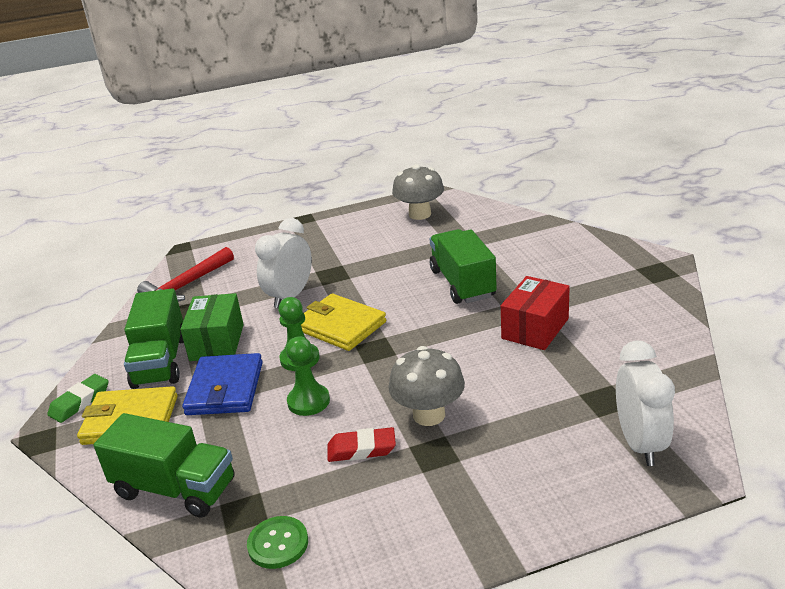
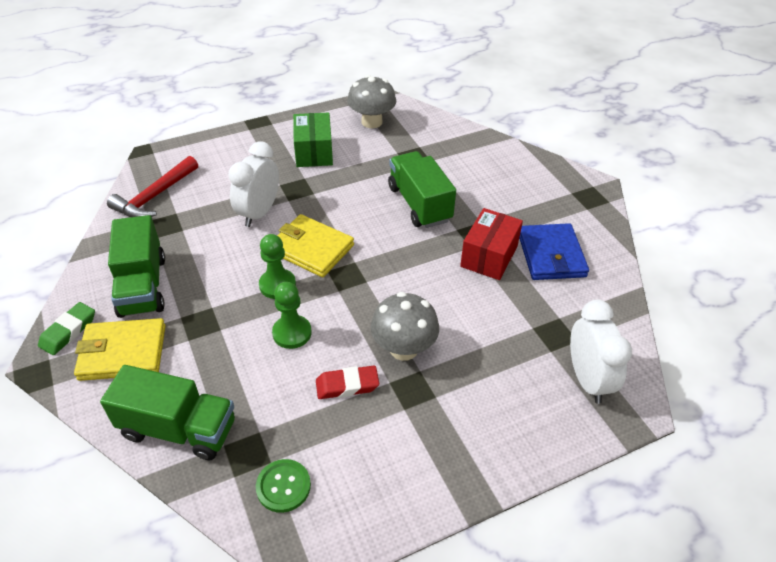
camera: 10 degrees left, 15 degrees up
(217, 342) = (195, 264): green box -> green box (314, 152)
(225, 388) = (210, 317): blue wallet -> blue wallet (551, 255)

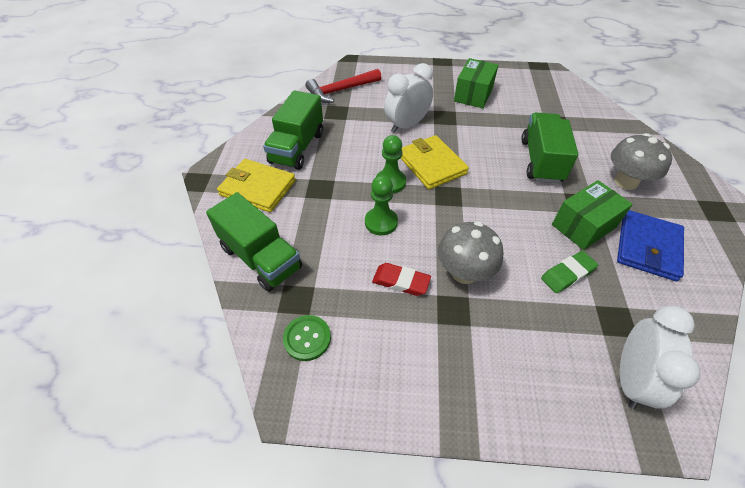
camera: 30 degrees right, 5 degrees up
(68, 331) = (234, 160): green eraser -> green eraser (567, 274)
(372, 122) = (533, 86): grey mushroom -> grey mushroom (626, 182)
(489, 256) = (583, 226): red box -> green box

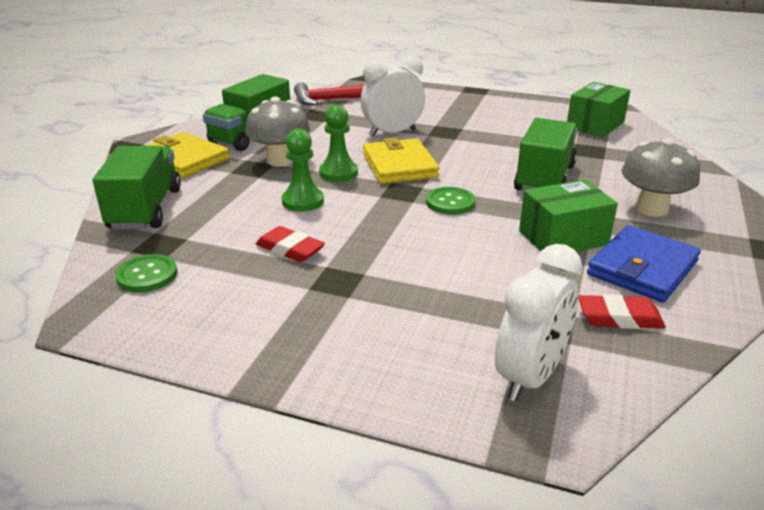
camera: 15 degrees right, 20 degrees down
(261, 258) = (145, 209): green truck -> green truck turned 150 degrees counterclockwise
(464, 272) = (374, 253): grey mushroom -> grey mushroom (280, 160)
(473, 94) = (495, 118): green box -> green box (595, 125)
(489, 202) = (450, 202): none -> green button
(567, 274) = (509, 274): green eraser -> none
(657, 303) = (619, 318): none -> red eraser

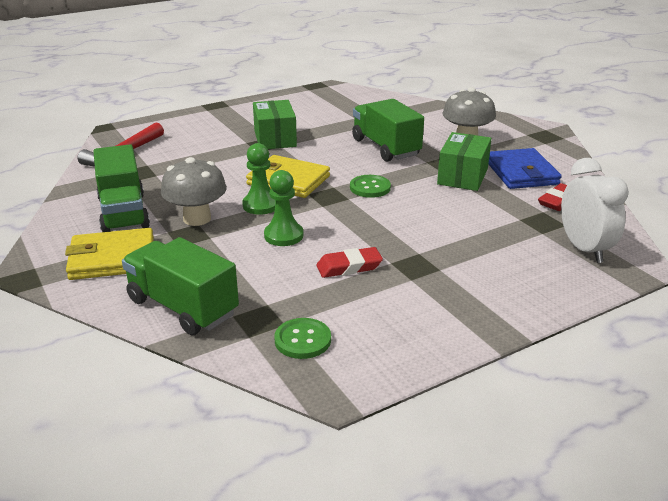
camera: 50 degrees left, 0 degrees up
(392, 133) = (230, 160): white clock -> none
(595, 125) = (341, 101): green box -> green box (275, 139)

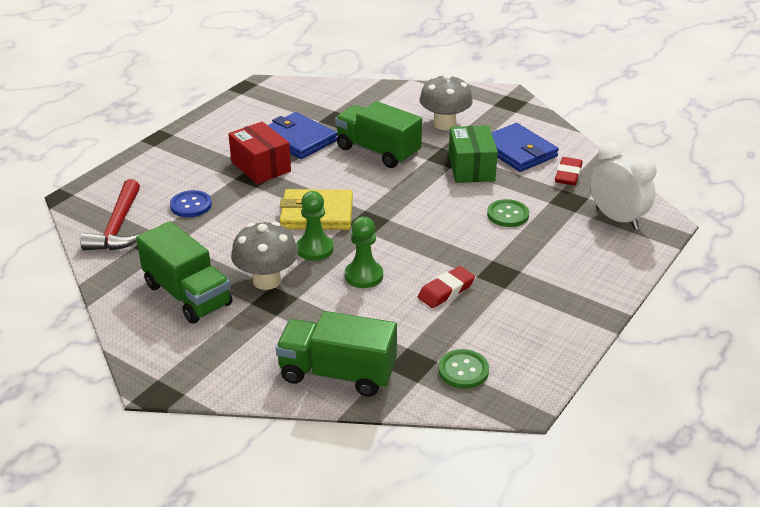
camera: 25 degrees left, 5 degrees up
(112, 258) = (226, 346): yellow wallet -> none
(193, 153) = (191, 205): none -> blue button
(275, 139) = (261, 167): green box -> red box
(324, 126) = (298, 139): none -> blue wallet
(370, 188) = (399, 202): green button -> green button (508, 214)

